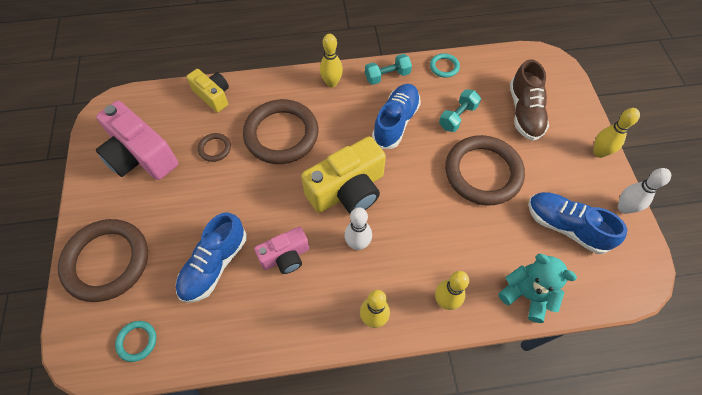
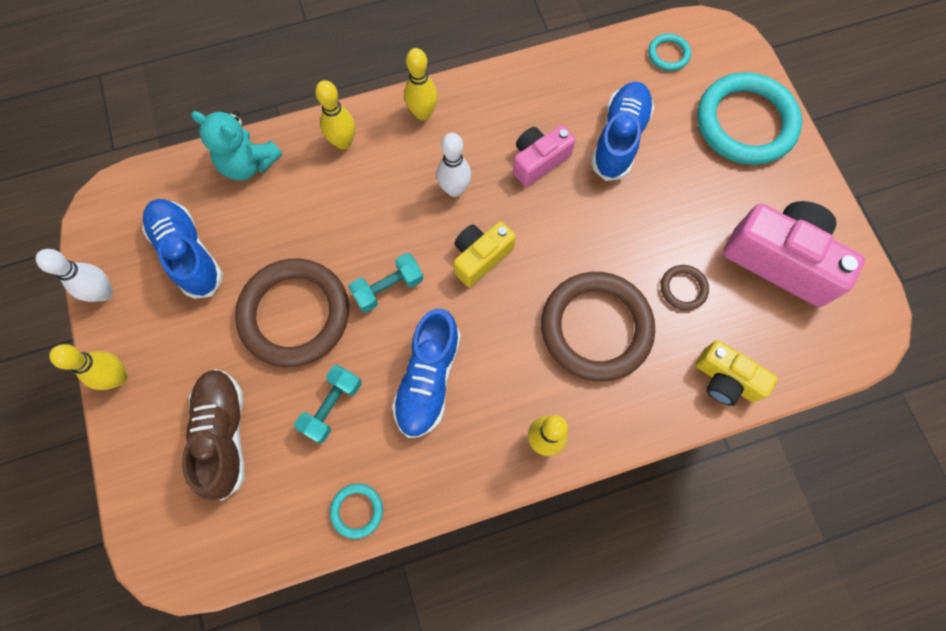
camera: 170 degrees right, 10 degrees up
(107, 261) = (745, 123): brown ring -> turquoise ring
(348, 190) = (480, 257): yellow camera -> yellow camera, size x0.59
(387, 76) = (453, 471): turquoise dumbbell -> turquoise dumbbell (388, 288)
(566, 227) = (188, 253): blue shoe -> blue shoe turned 150 degrees counterclockwise

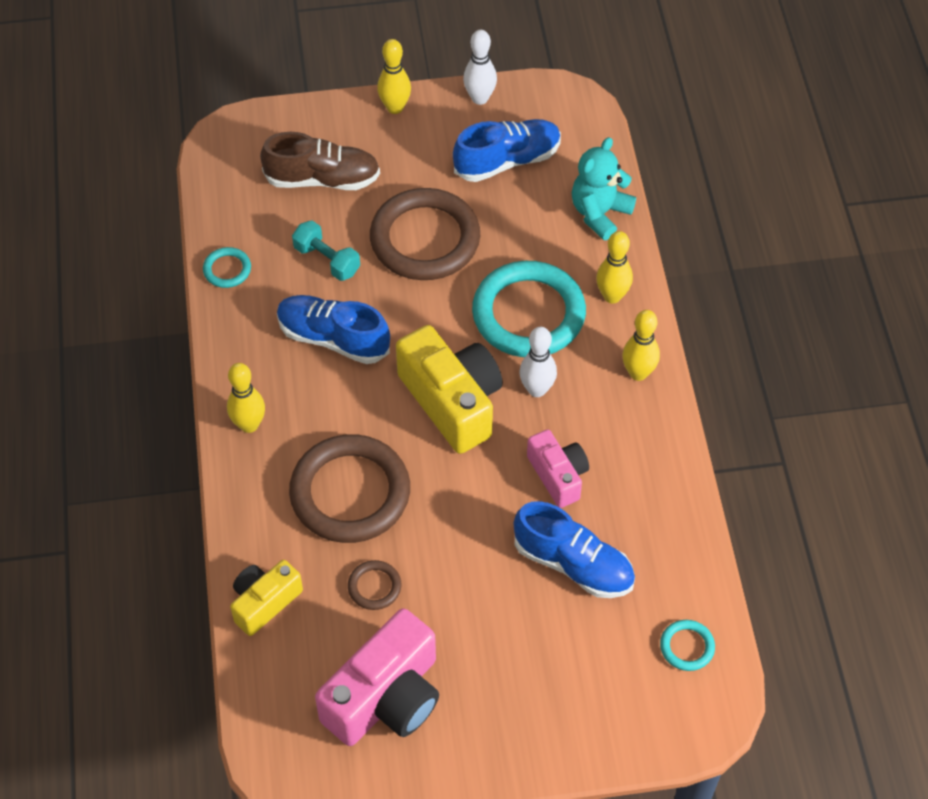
camera: 100 degrees right, 15 degrees down
(388, 288) = (436, 317): turquoise dumbbell -> none
(480, 257) = (452, 401): yellow camera -> yellow camera, size x1.71
(745, 123) = (573, 711): turquoise ring -> turquoise ring (528, 314)

